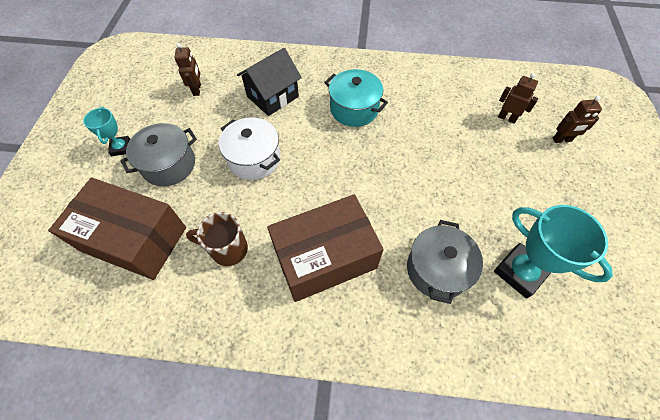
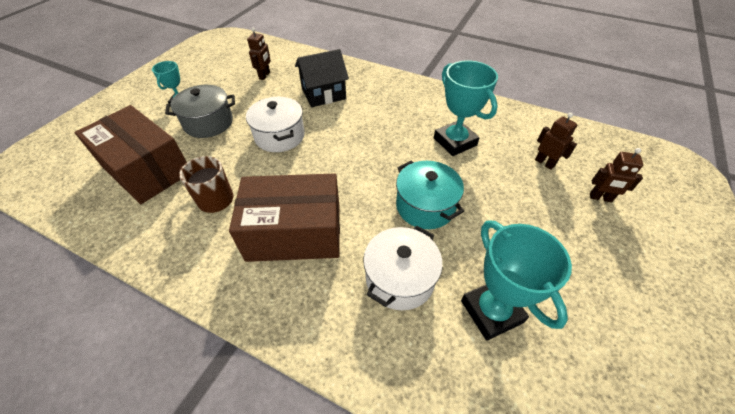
camera: 20 degrees right, 10 degrees down
(354, 109) = (391, 119): turquoise pot -> turquoise pot (425, 206)
(423, 117) = (455, 142): none -> turquoise trophy
(437, 269) = (400, 278): grey pot -> white pot

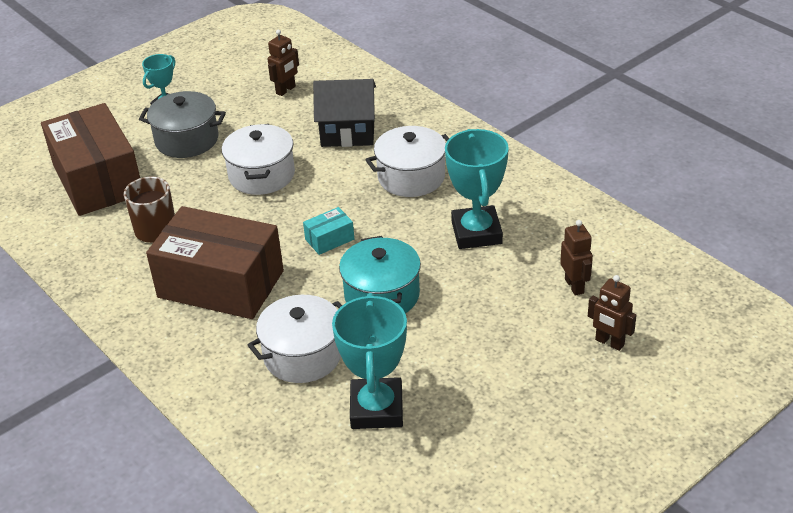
camera: 25 degrees right, 10 degrees down
(358, 172) = (329, 239): none -> turquoise box
(385, 114) = (411, 177): none -> white pot

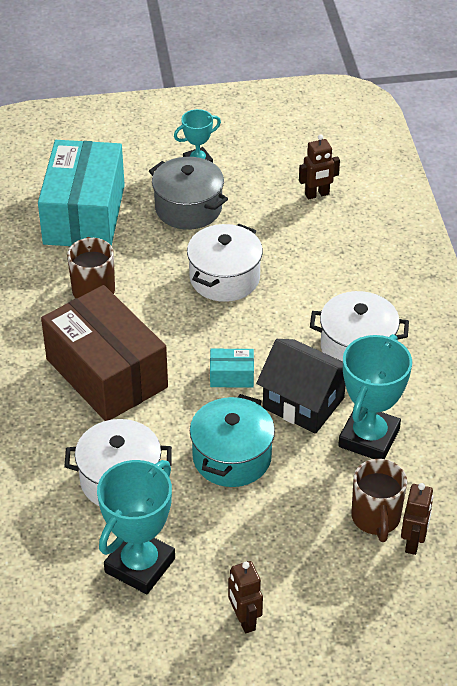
camera: 30 degrees right, 5 degrees up
(98, 179) = (84, 214): brown box -> turquoise box
(348, 132) = (338, 269): black house -> black house (303, 403)
(532, 284) = (376, 519): none -> brown mug
(609, 342) = (395, 618): brown robot -> brown robot (244, 620)

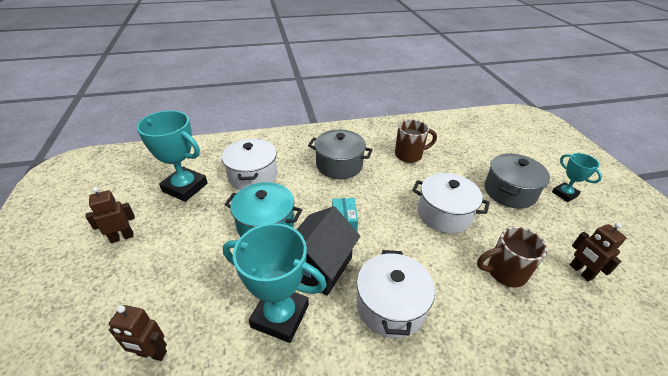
camera: 85 degrees right, 5 degrees down
(84, 214) = (475, 147): turquoise box -> none
(106, 373) = (339, 165): brown box -> grey pot
(376, 519) = (187, 321): brown mug -> brown mug (504, 272)

